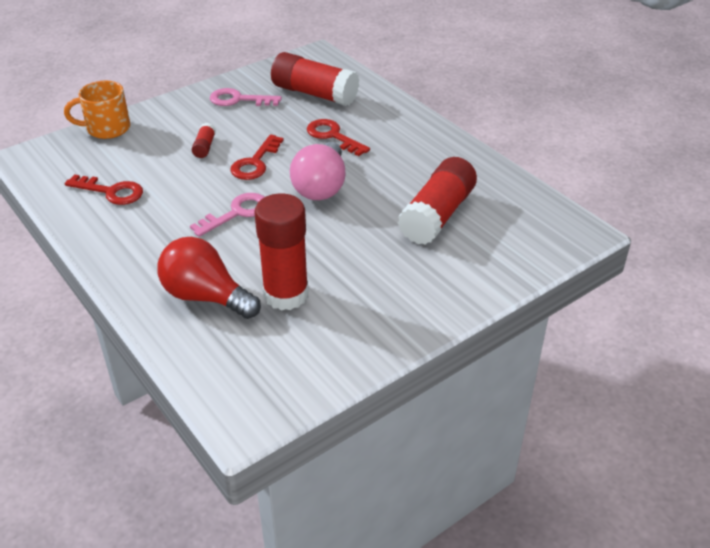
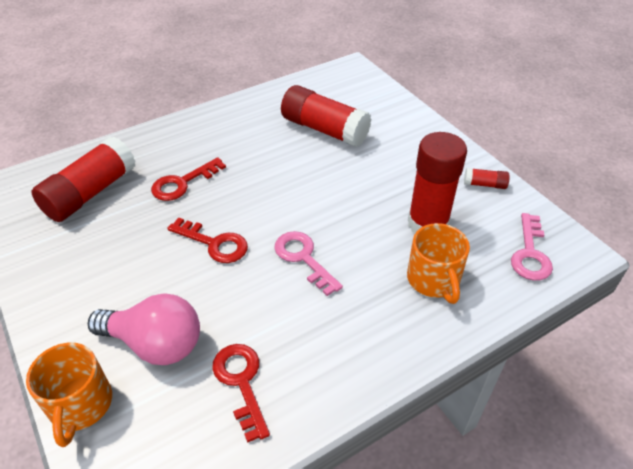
camera: 85 degrees left, 5 degrees up
(111, 192) = (241, 382): red key -> red key turned 45 degrees counterclockwise
(204, 147) = (168, 289): red glue stick -> red glue stick (484, 184)
(206, 297) = (434, 280): red light bulb -> orange mug
(238, 100) = (71, 259): pink key -> pink key (530, 253)
(321, 187) = (270, 195): pink light bulb -> pink light bulb (155, 344)

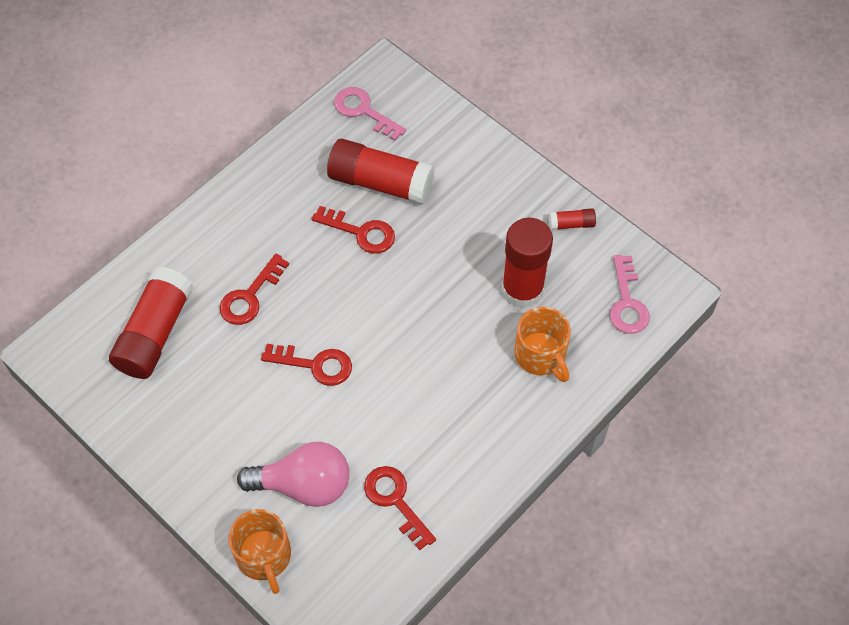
camera: 15 degrees left, 15 degrees up
(295, 158) = (361, 232): none -> red key
(303, 258) = (410, 360): pink key -> pink key (364, 111)

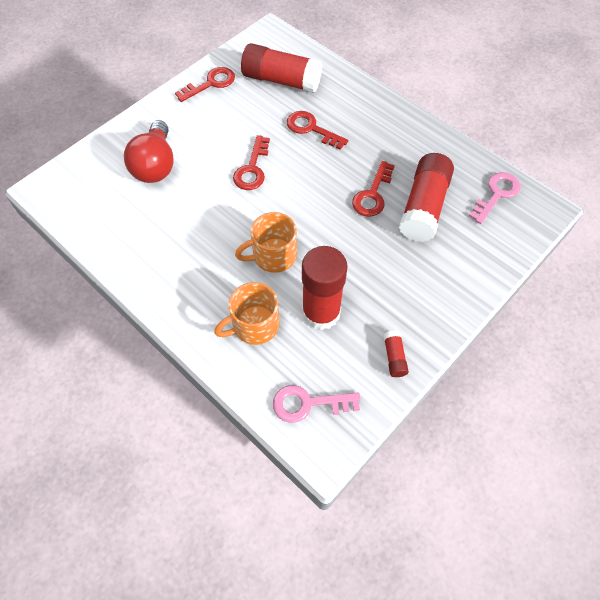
camera: 90 degrees right, 0 degrees up
(264, 556) = (106, 146): orange mug -> orange mug (273, 255)
(304, 485) = (155, 165): pink light bulb -> red light bulb
(395, 501) = (134, 220): red key -> red key (211, 83)

